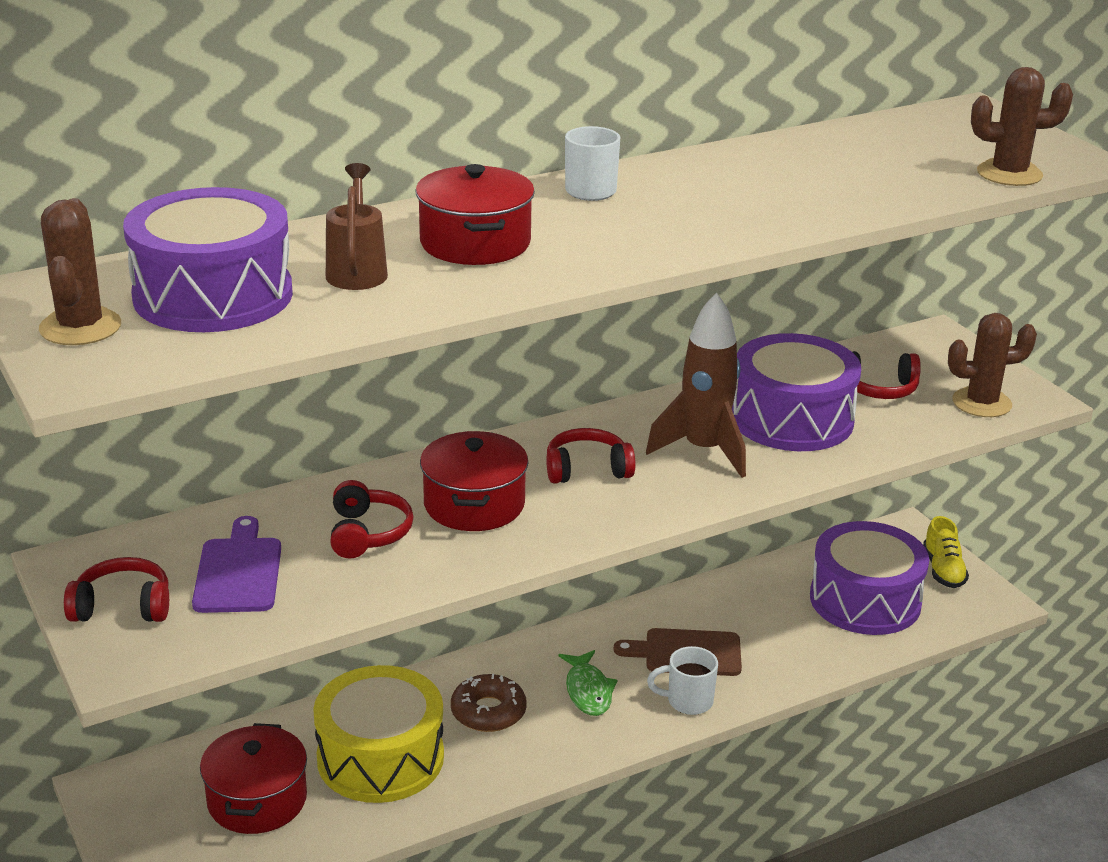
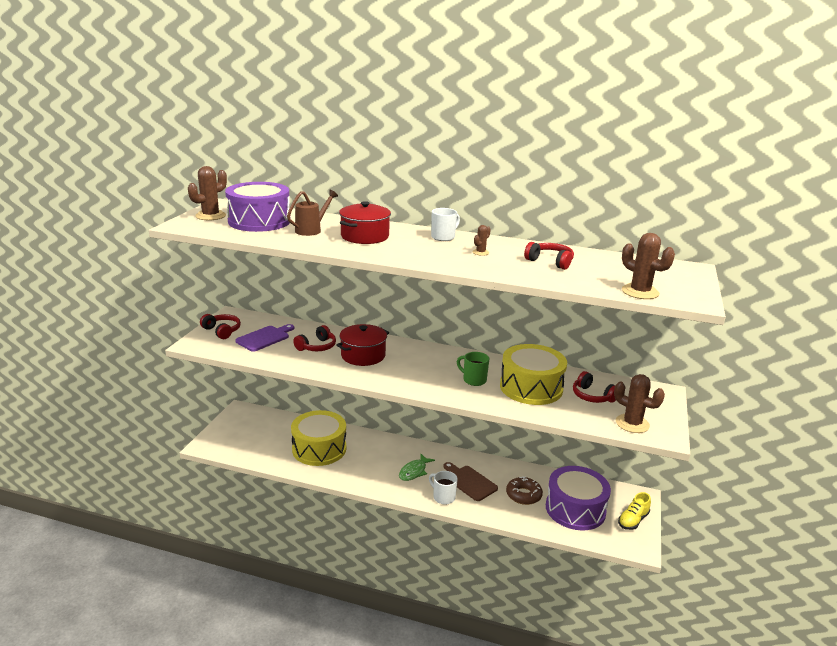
camera: 45 degrees right, 5 degrees down
(257, 800) = (269, 438): red pot -> none
(488, 712) = (372, 457): brown donut -> brown donut (523, 495)
(587, 469) = (420, 364): red headphones -> red headphones (550, 262)
(703, 451) = (473, 380): brown rocket -> green mug
(704, 196) = (480, 252): none -> brown cactus
(792, 419) = (531, 387): purple drum -> yellow drum

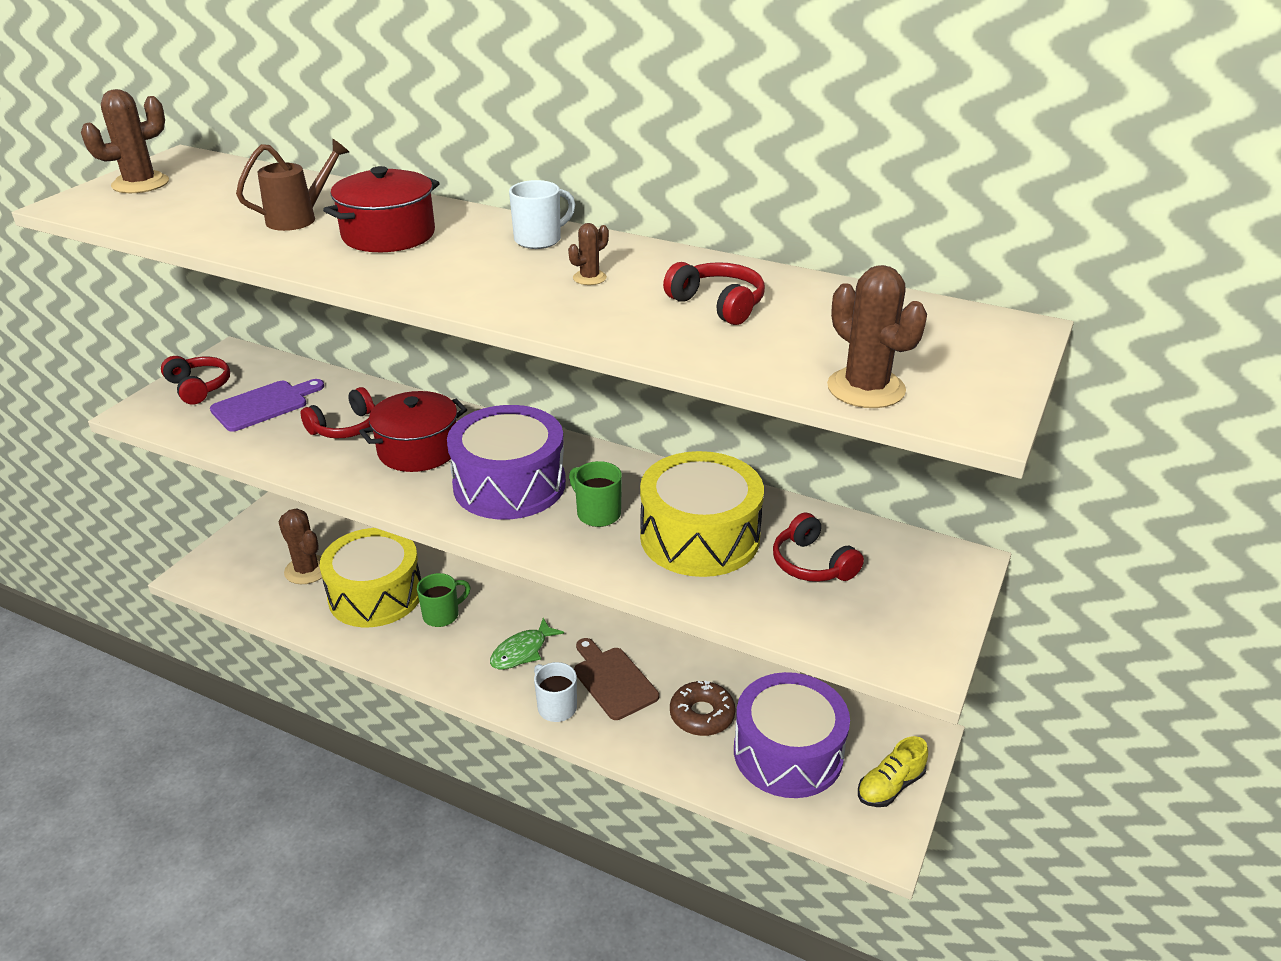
camera: 10 degrees right, 10 degrees up
(259, 221) = (218, 197): purple drum -> purple drum (509, 484)
(362, 456) = (442, 615): none -> green mug
(632, 424) = (867, 633): brown cactus -> brown cactus (307, 570)

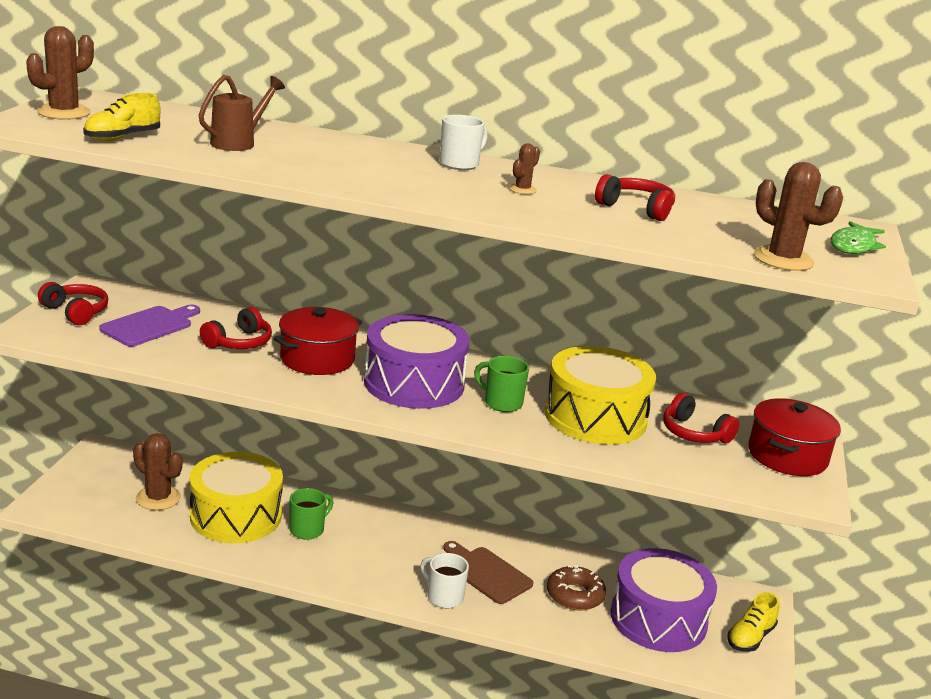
camera: 15 degrees left, 10 degrees down
(176, 216) = (122, 137): none -> yellow shoe
(388, 235) = (329, 157): red pot -> red pot (787, 456)
(522, 651) = (395, 555): green fish -> green fish (853, 246)

